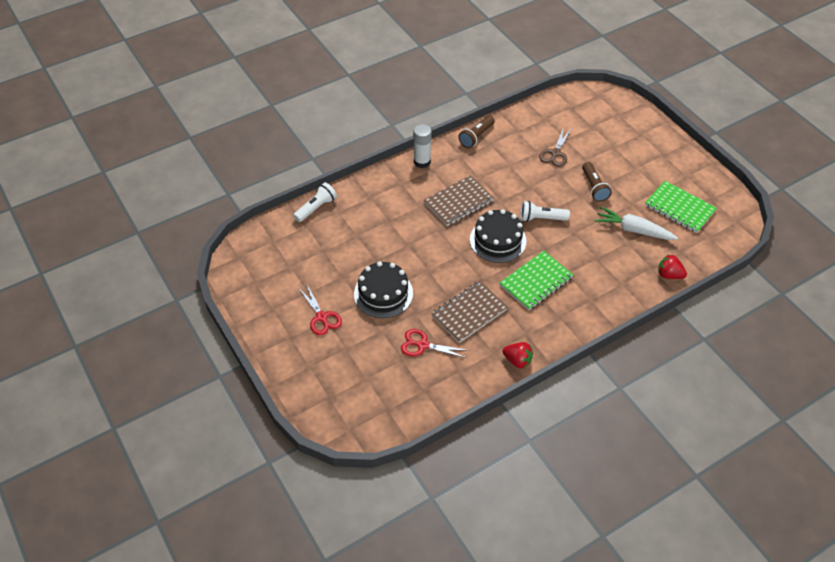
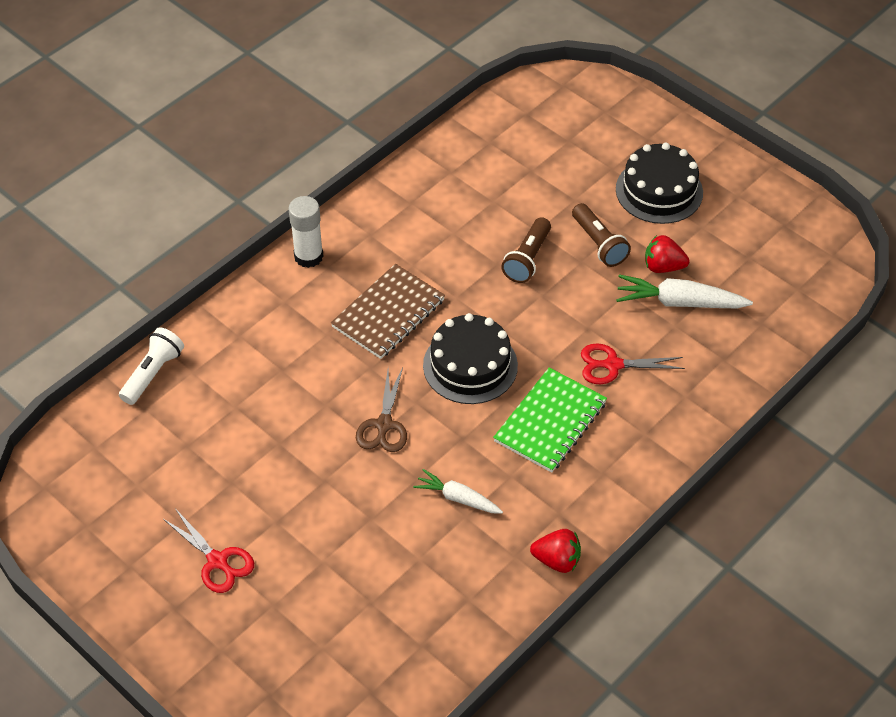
camera: 15 degrees left, 0 degrees up
(383, 293) = (309, 497): black cake -> black cake (659, 191)
(422, 345) = (398, 570): red scissors -> red scissors (612, 365)
(469, 313) = (458, 498): brown notebook -> white carrot
(476, 137) = (386, 195): brown flashlight -> brown flashlight (527, 259)
(541, 218) = (530, 313): white flashlight -> none
(555, 153) = (522, 198): brown scissors -> brown scissors (384, 425)
(669, 275) = (753, 365): red strawberry -> red strawberry (663, 267)
(679, 208) = (741, 251): green notebook -> none

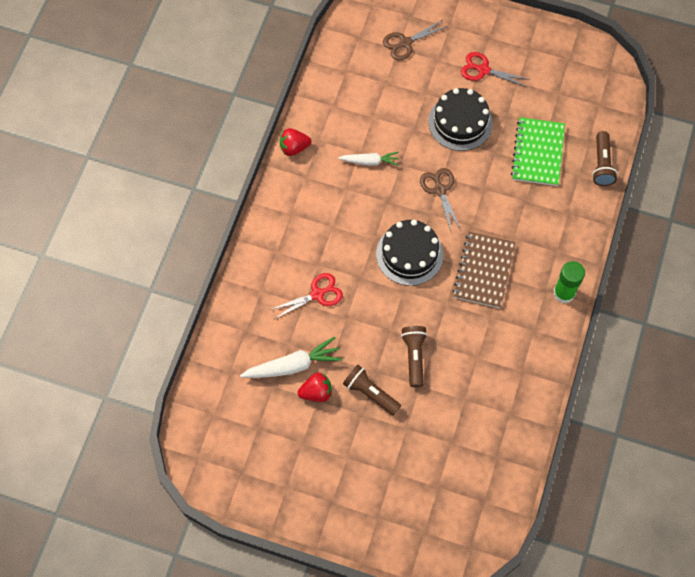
camera: 155 degrees right, 15 degrees up
(153, 373) = (602, 164): white flashlight -> brown flashlight
(305, 652) = (405, 43): none -> brown scissors
(308, 256) = (564, 293): white glue stick -> green glue stick
(550, 422) = (339, 235): green notebook -> green notebook (537, 153)
(659, 191) = (347, 465): black cake -> black cake (460, 122)

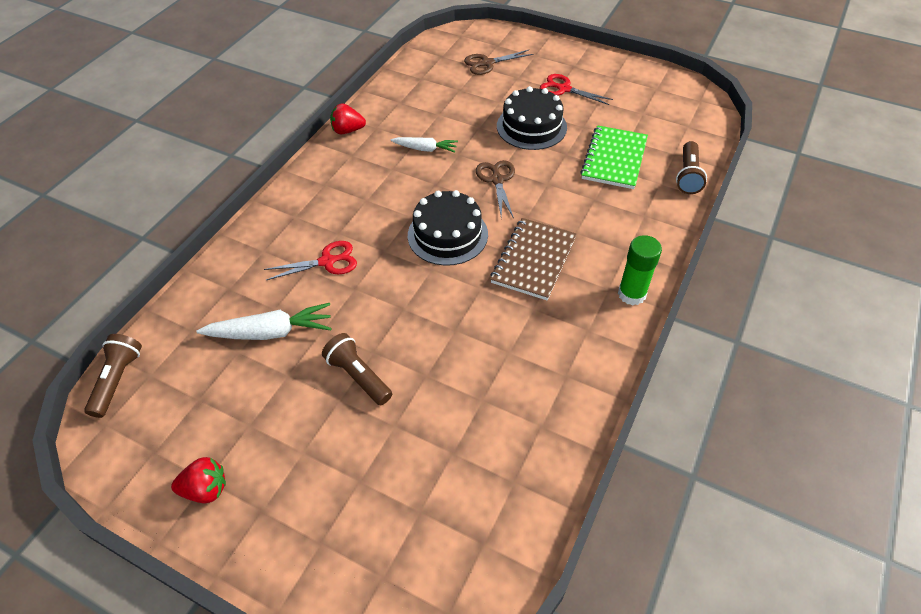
camera: 10 degrees right, 15 degrees down
(316, 392) = (289, 366): red strawberry -> red strawberry (206, 489)
(414, 357) = (426, 341): brown flashlight -> brown flashlight (118, 380)

